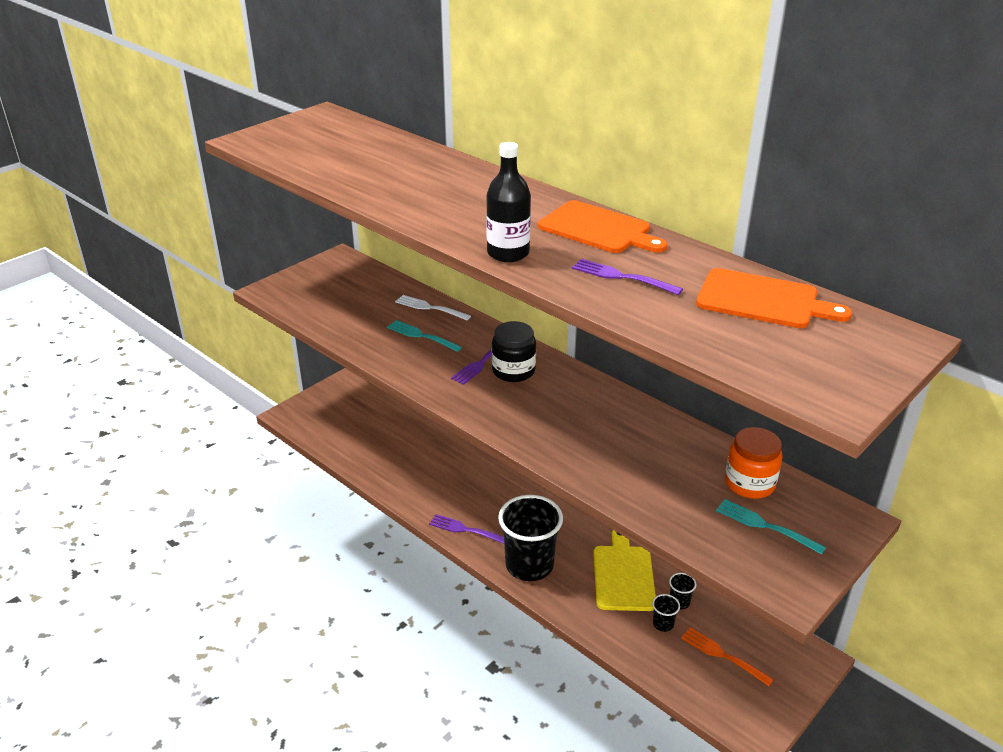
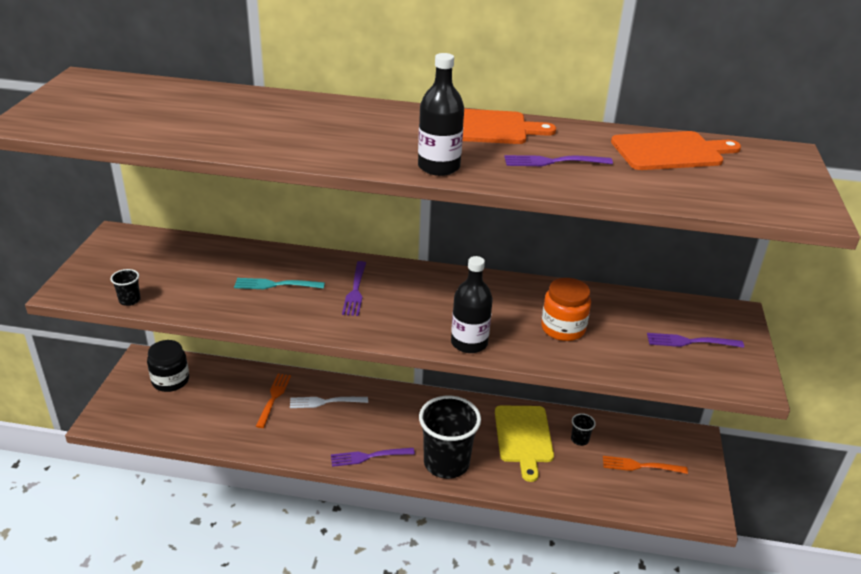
camera: 35 degrees left, 0 degrees up
(428, 448) = (273, 398): none -> orange fork
(430, 308) = (258, 256): white fork -> white fork (326, 402)
(513, 371) = (390, 289): black jar -> black jar (170, 380)
(536, 442) = (469, 343): none -> black bottle
(623, 575) = (523, 437): yellow cutting board -> yellow cutting board turned 150 degrees counterclockwise
(663, 624) = (582, 462): black cup -> black cup (129, 300)
(749, 483) = (650, 314): orange jar -> orange jar (563, 328)
(766, 526) = (691, 342): turquoise fork -> purple fork

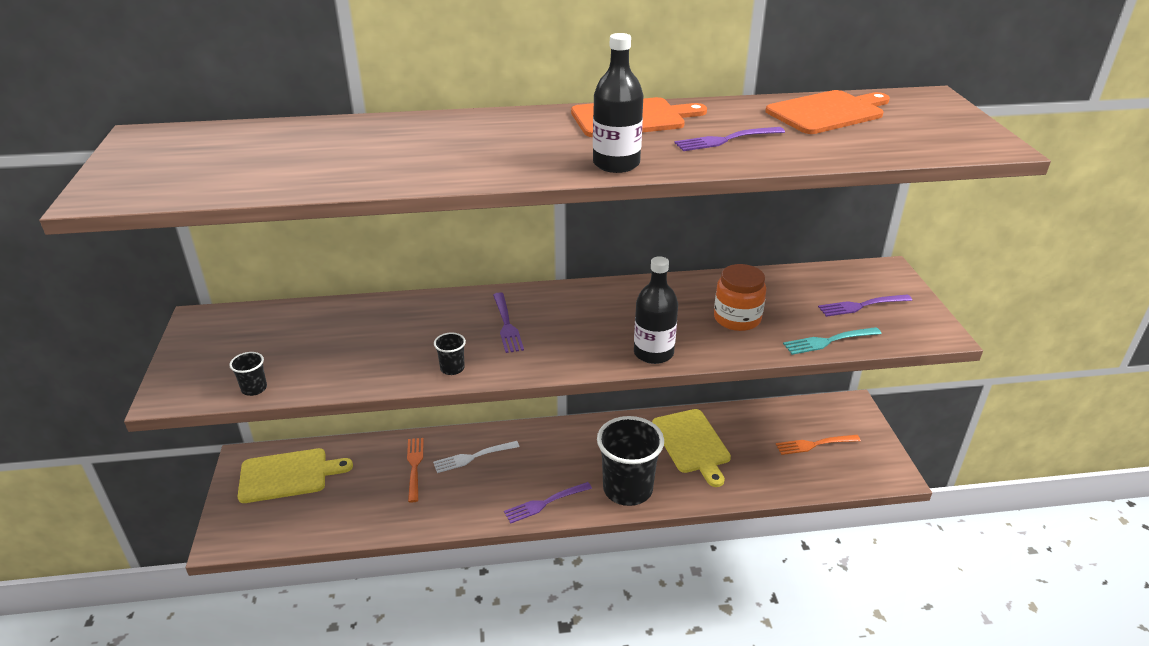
camera: 15 degrees left, 0 degrees up
(170, 380) = (288, 475): black jar -> yellow cutting board
(276, 285) = (416, 336): turquoise fork -> turquoise fork (829, 341)
(579, 439) = (746, 433): black cup -> black cup (452, 368)

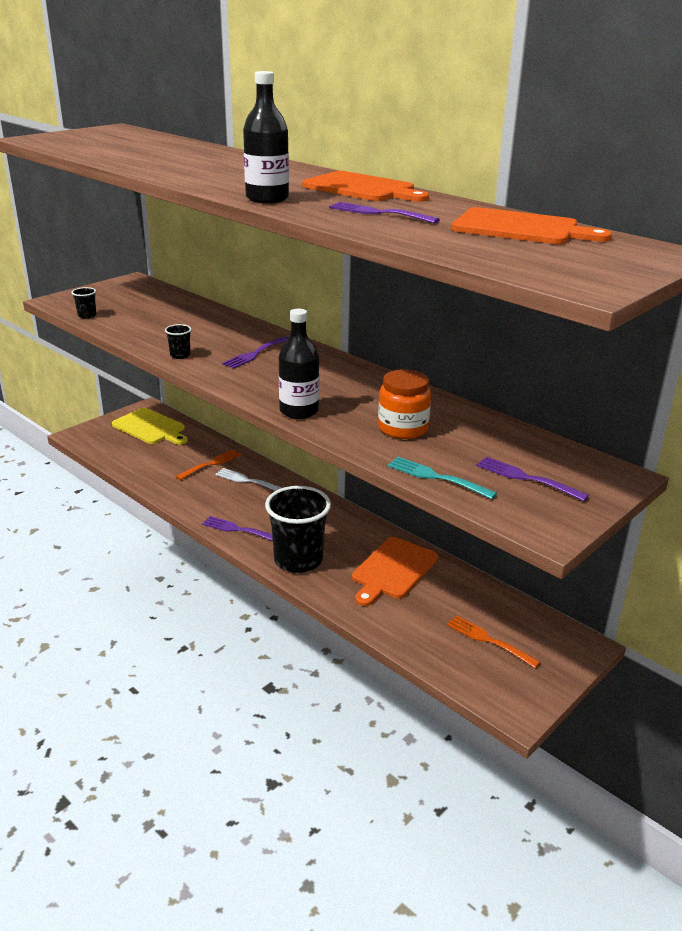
camera: 50 degrees right, 5 degrees down
(692, 443) = (393, 570): yellow cutting board -> orange cutting board

